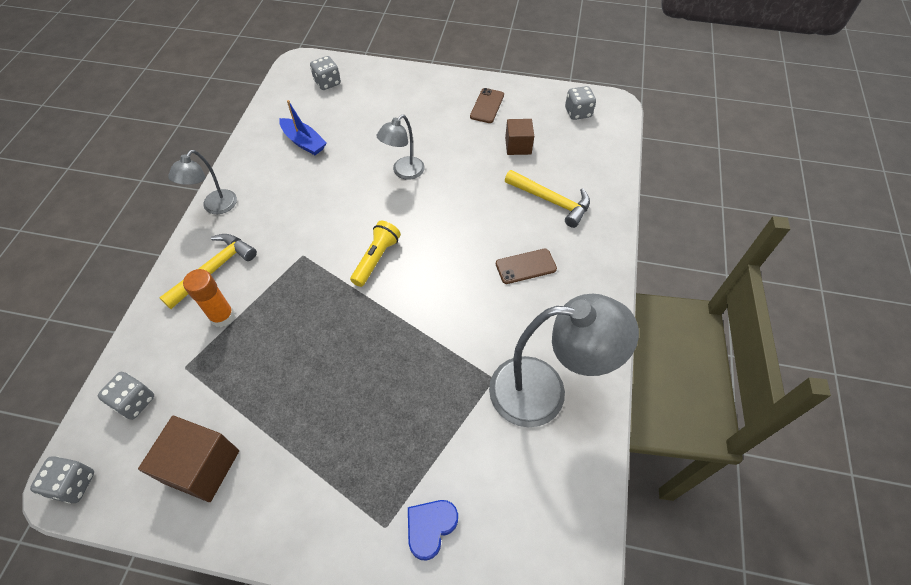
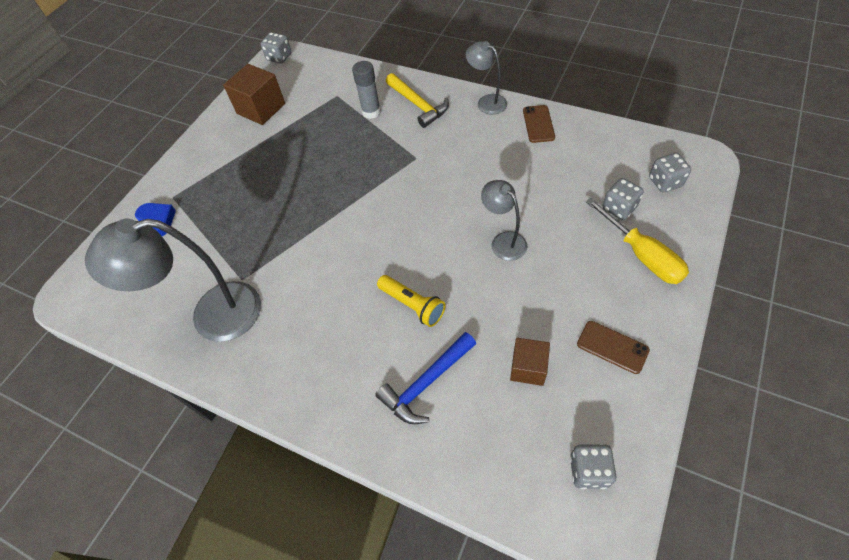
camera: 110 degrees right, 0 degrees up
(135, 402) = (321, 75): grey dice -> grey dice (619, 208)
(222, 316) = (371, 112): orange glue stick -> grey glue stick
(304, 142) = (563, 160): blue boat -> none
(376, 259) = (395, 208): yellow flashlight -> yellow flashlight (412, 305)
(404, 94) = (642, 255): none -> yellow screwdriver
(525, 266) = (345, 332): brown phone -> brown phone (538, 124)
(544, 392) = (212, 315): grey lamp -> grey lamp turned 60 degrees clockwise
(551, 201) = (426, 383): yellow hammer -> blue hammer

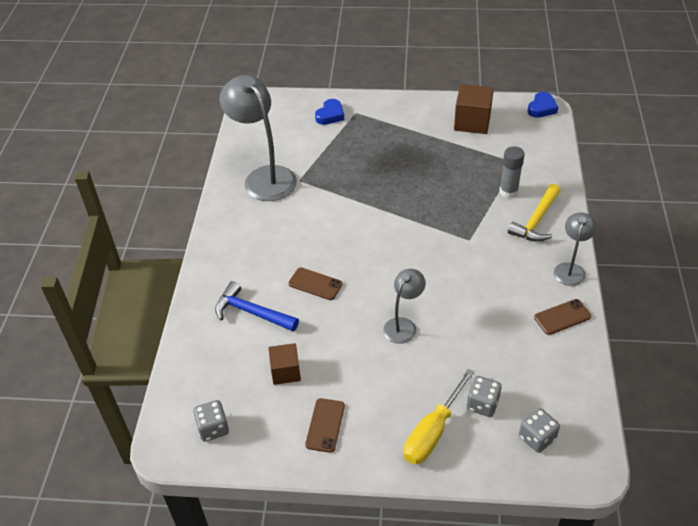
camera: 65 degrees right, 10 degrees down
(279, 57) = (541, 108): grey dice -> blue heart
(412, 305) = (315, 284): yellow flashlight -> brown phone

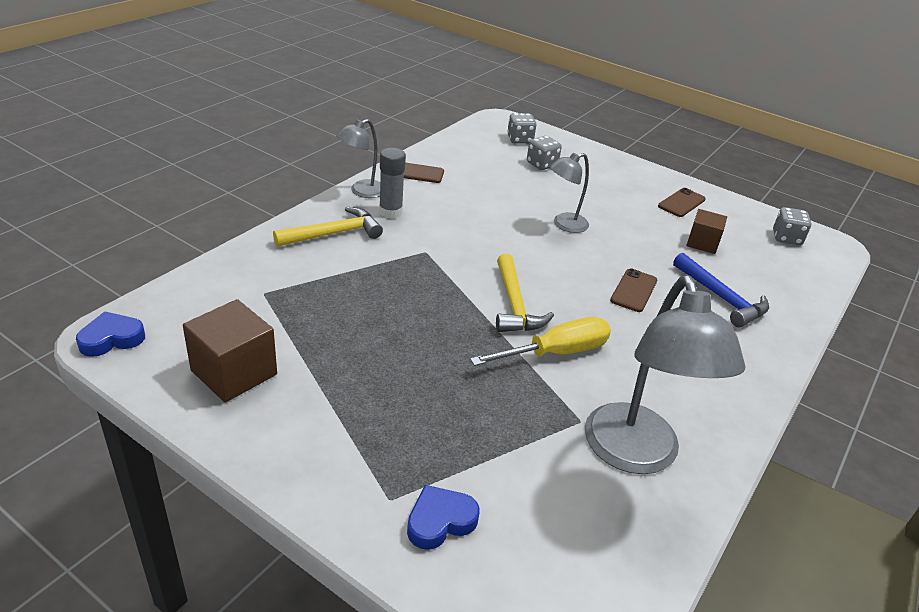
camera: 155 degrees left, 10 degrees down
(315, 284) = (634, 290): brown phone -> brown phone turned 60 degrees clockwise
(381, 229) = (514, 305): none -> yellow hammer
(432, 432) = (594, 169): yellow screwdriver -> yellow screwdriver (556, 352)
(508, 192) = (321, 269): grey glue stick -> grey glue stick (390, 212)

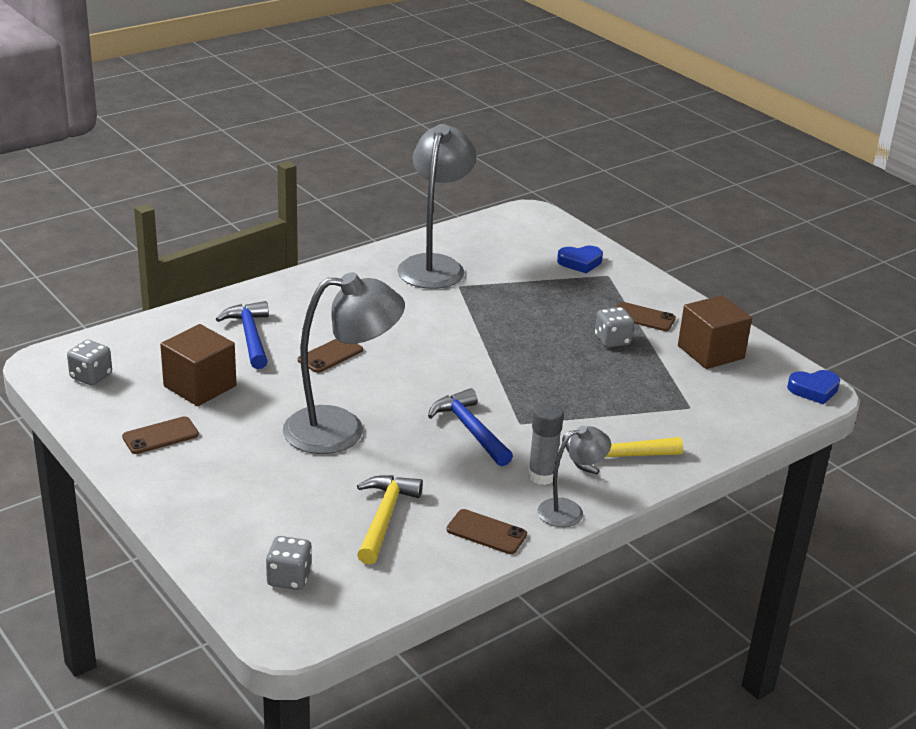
camera: 160 degrees left, 5 degrees down
(325, 416) = (643, 317): none -> brown phone
(464, 239) = (470, 429): none -> blue hammer
(514, 305) = (457, 361): yellow hammer -> yellow hammer (384, 517)
(542, 164) = (294, 523): grey dice -> grey dice (612, 340)
(556, 352) = (446, 324): yellow screwdriver -> none
(564, 225) = (341, 430): grey lamp -> grey lamp, size x1.87
(702, 243) = (200, 386): brown cube -> brown cube, size x1.57

